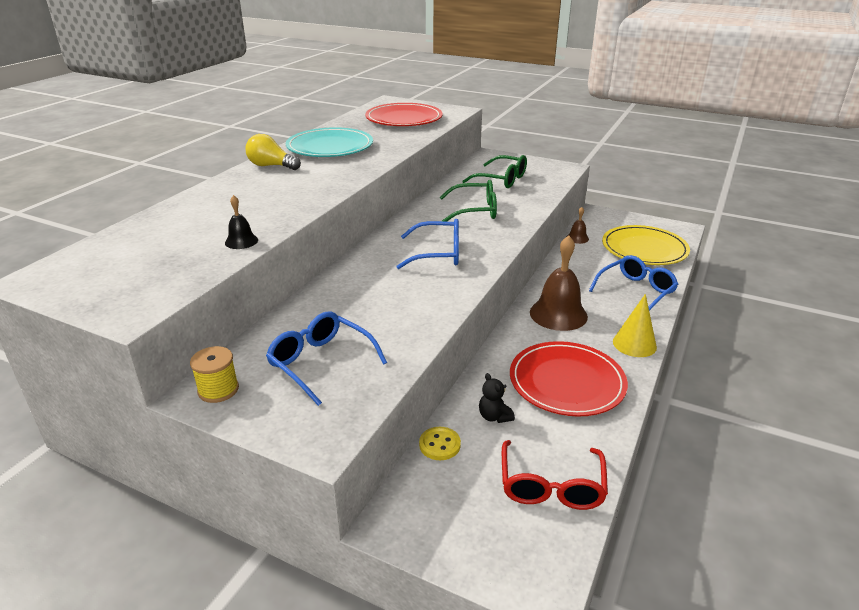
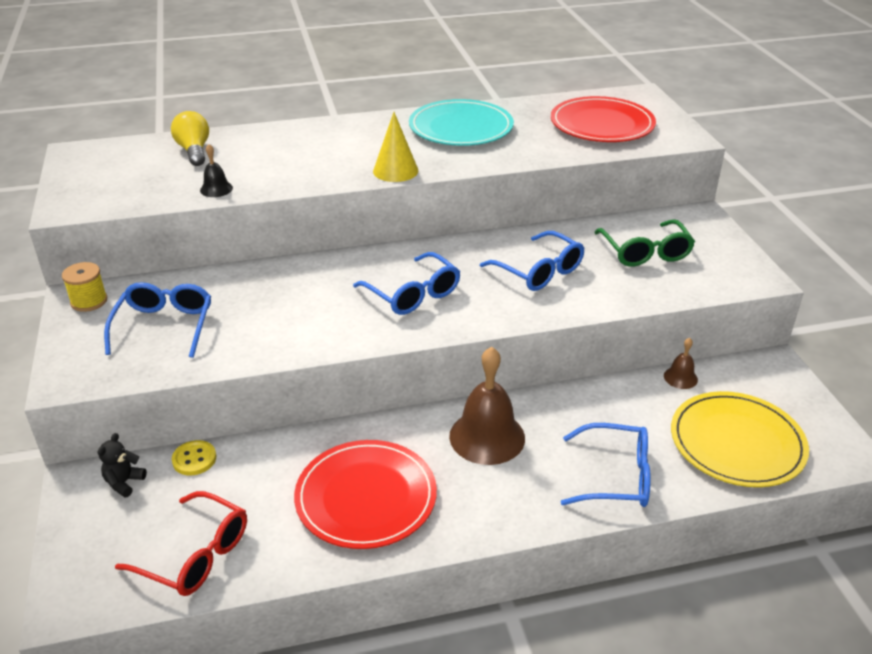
camera: 50 degrees right, 5 degrees up
(271, 166) = (374, 126): yellow light bulb -> yellow light bulb (194, 151)
(475, 210) = (539, 271): green glasses -> blue glasses
(494, 416) = (263, 473): black teddy bear -> black teddy bear (124, 482)
(551, 486) = (195, 555): red glasses -> red glasses turned 120 degrees counterclockwise
(634, 344) = (494, 520): yellow cone -> yellow cone (395, 170)

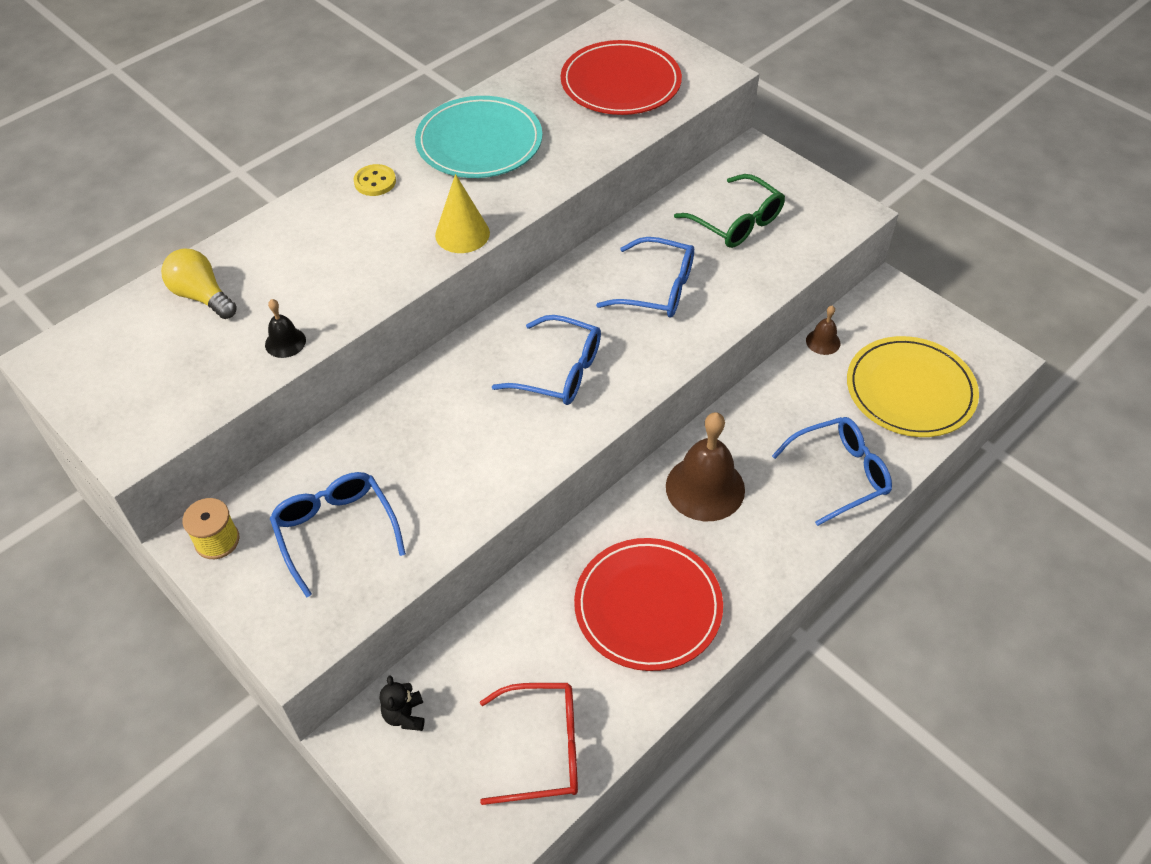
camera: 30 degrees left, 15 degrees up
(194, 459) = (452, 653): yellow button -> yellow button (375, 182)

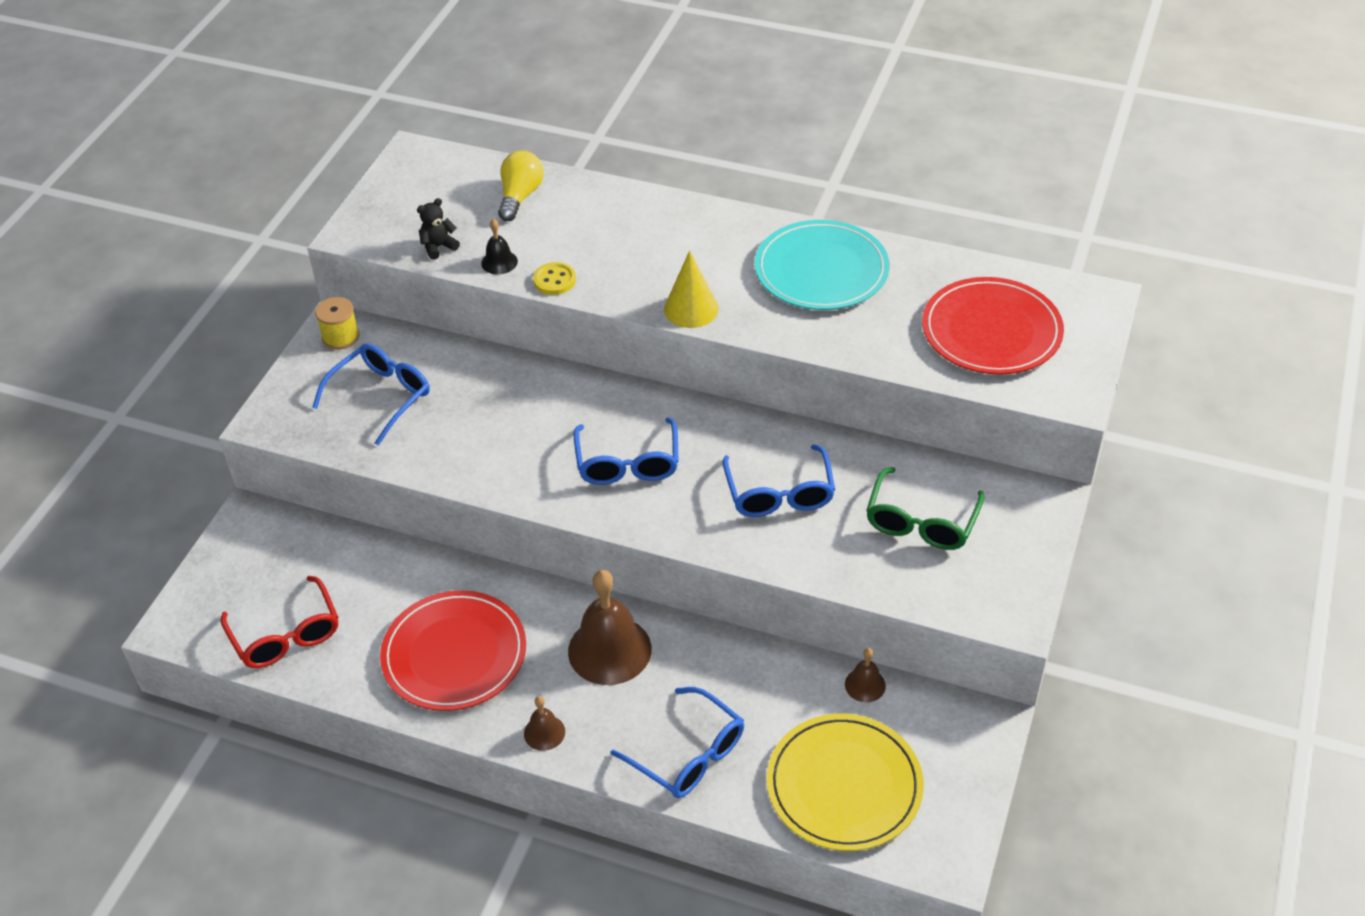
camera: 65 degrees right, 5 degrees down
(375, 182) = (719, 229): yellow button -> yellow button (554, 280)
(405, 715) = (280, 536): black teddy bear -> black teddy bear (438, 247)
(771, 566) = (544, 732): none -> brown bell

